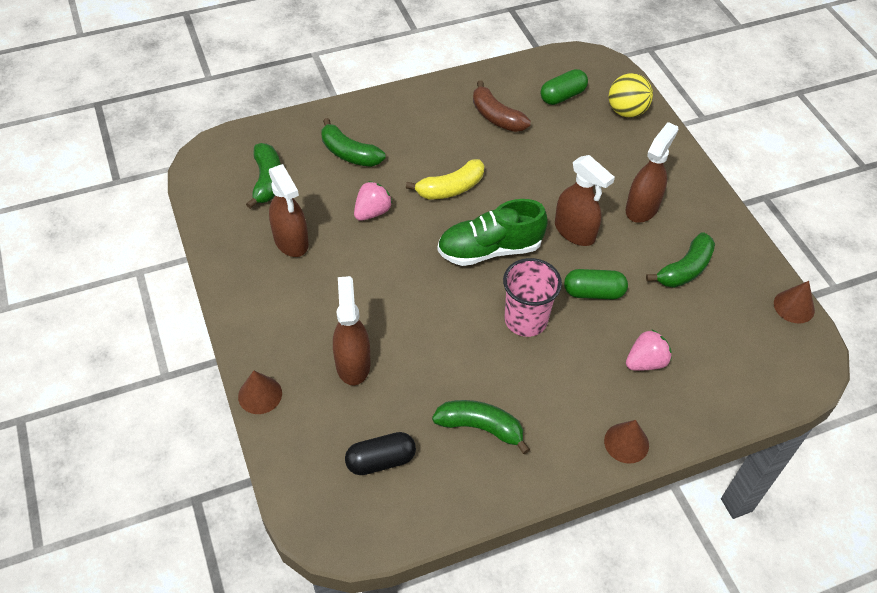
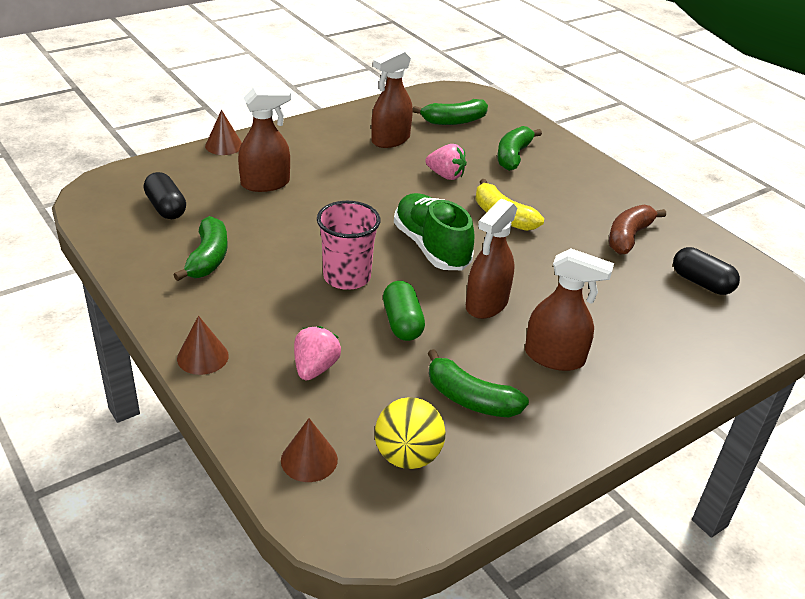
camera: 75 degrees right, 15 degrees down
(562, 96) = (701, 283): green capsule -> black capsule
(626, 111) = (717, 337): yellow ball -> yellow ball (407, 456)
(645, 362) = (315, 368): pink strawberry -> pink strawberry turned 120 degrees counterclockwise
(794, 306) = (451, 513): brown cone -> brown cone (309, 459)

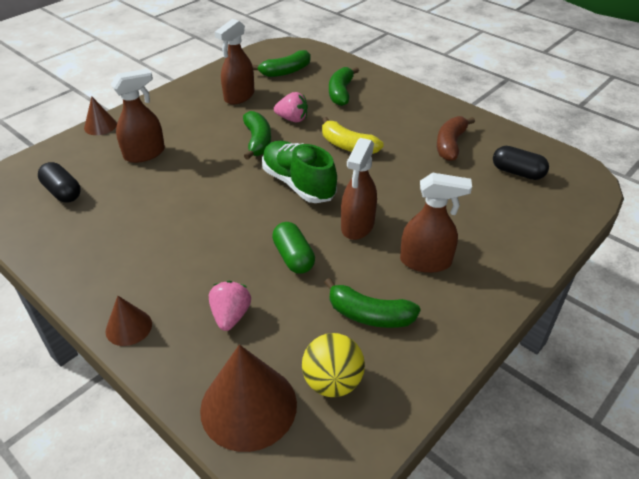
camera: 10 degrees left, 5 degrees up
(208, 258) = (111, 232): green banana -> green banana (257, 141)
(309, 459) = (248, 406): brown cone -> brown cone, size x1.90
(347, 277) = (235, 225): pink cup -> none

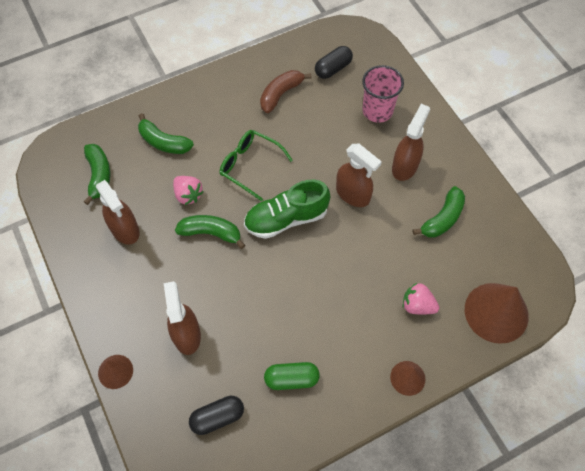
camera: 70 degrees left, 20 degrees up
(292, 119) = (188, 195): pink strawberry -> pink strawberry turned 105 degrees clockwise
(293, 257) = (372, 248): green capsule -> green capsule (291, 379)
(332, 382) = (490, 258): yellow ball -> none
(348, 146) = (250, 166): yellow banana -> green glasses
(450, 145) = (280, 94): brown banana -> brown banana turned 90 degrees clockwise
(489, 220) = (377, 111): none -> pink cup

